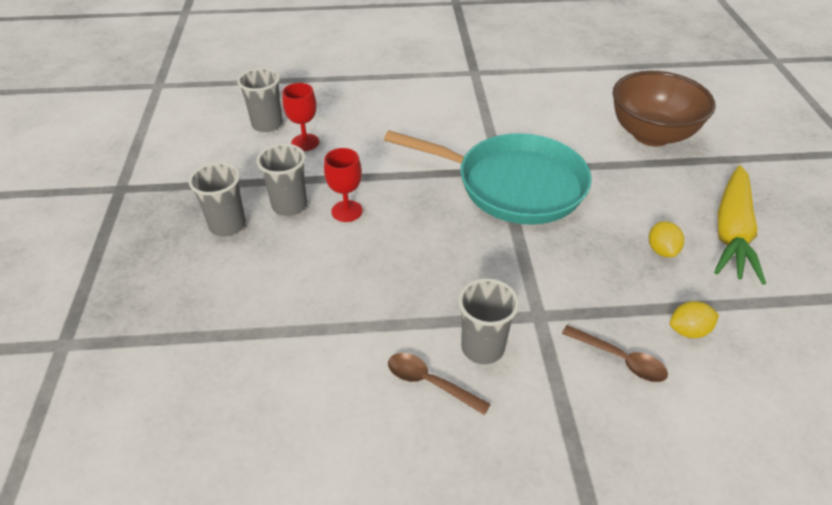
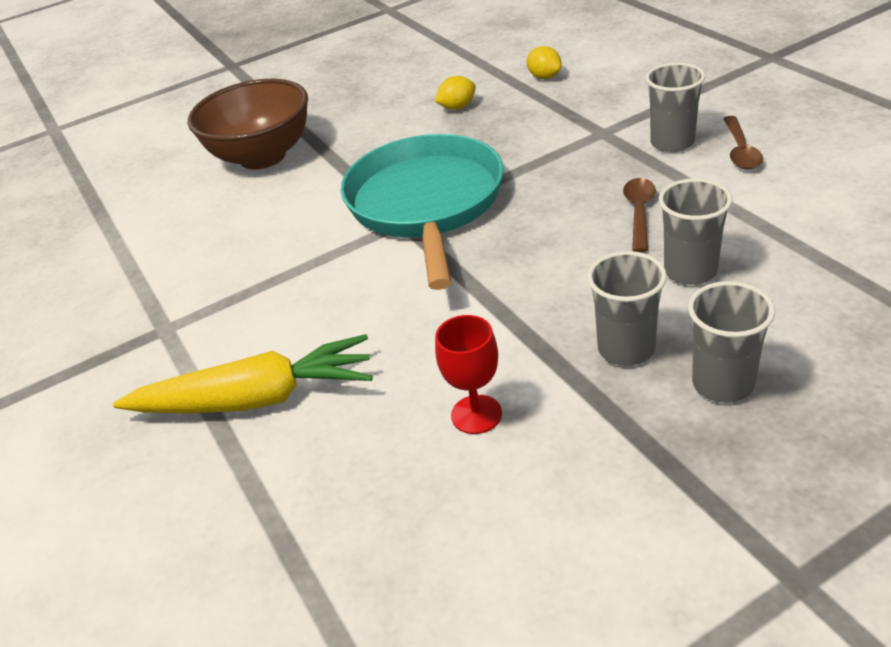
camera: 110 degrees left, 5 degrees down
(267, 124) = (462, 493): grey cup -> grey cup (690, 271)
(347, 211) = (586, 296): red goblet -> none
(620, 359) = (607, 91): brown spoon -> brown spoon (639, 213)
(732, 232) = (401, 88): yellow carrot -> yellow carrot (255, 399)

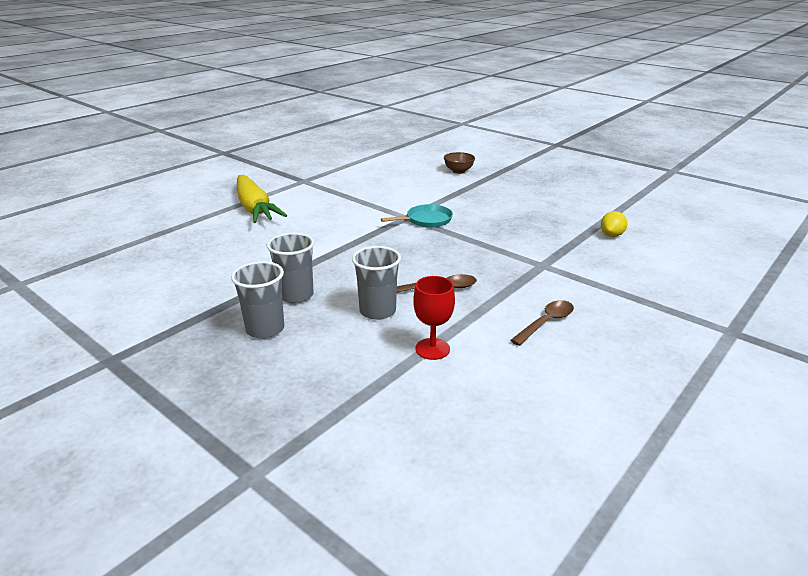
camera: 65 degrees right, 10 degrees down
(262, 156) = (458, 171): brown bowl -> brown bowl, size x0.44
(426, 204) = (426, 220): turquoise pan -> turquoise pan, size x0.44
(457, 107) = (547, 212): yellow lemon -> none
(476, 414) = (242, 259): red goblet -> red goblet (432, 349)
(672, 143) = (542, 293): grey cup -> none
(740, 151) = (546, 323): brown spoon -> brown spoon turned 150 degrees clockwise

